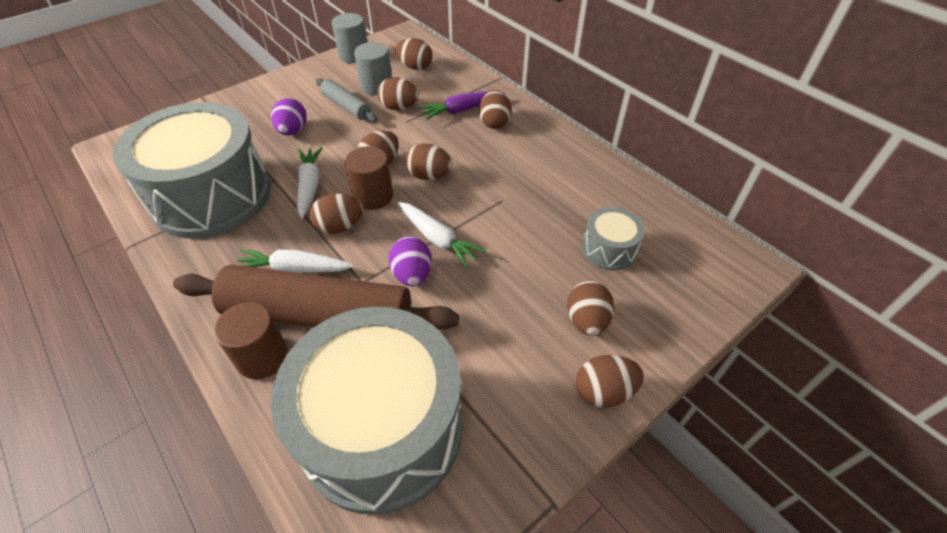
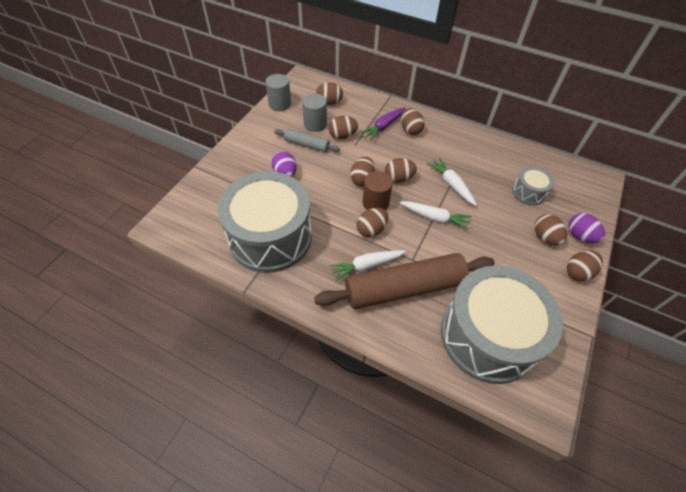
camera: 25 degrees left, 5 degrees up
(262, 357) = (392, 325): brown cylinder -> none
(309, 186) = (330, 209): white carrot -> white carrot (451, 184)
(412, 275) = (437, 244): purple egg -> purple egg (580, 236)

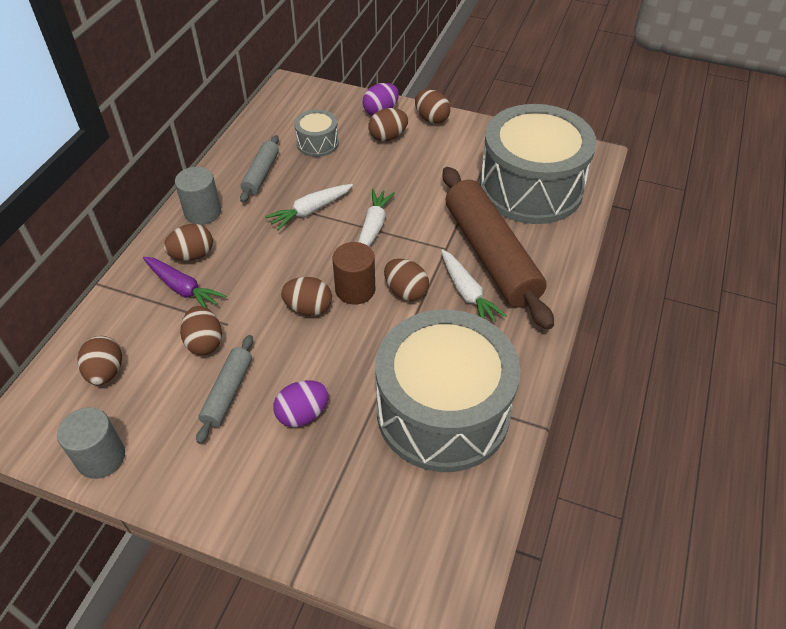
camera: 95 degrees left, 5 degrees down
(315, 124) = (170, 387): grey cylinder -> grey cylinder (202, 212)
(398, 178) = (303, 266): brown egg -> none
(488, 161) = (261, 174): none -> grey rolling pin

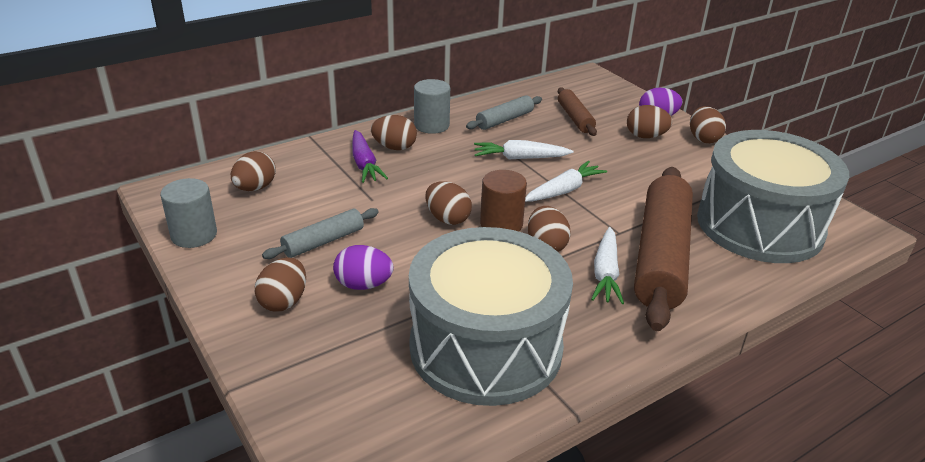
camera: 35 degrees right, 15 degrees down
(204, 342) = (342, 203): brown egg -> brown egg (284, 301)
(317, 143) = (575, 118): grey drum -> brown rolling pin

